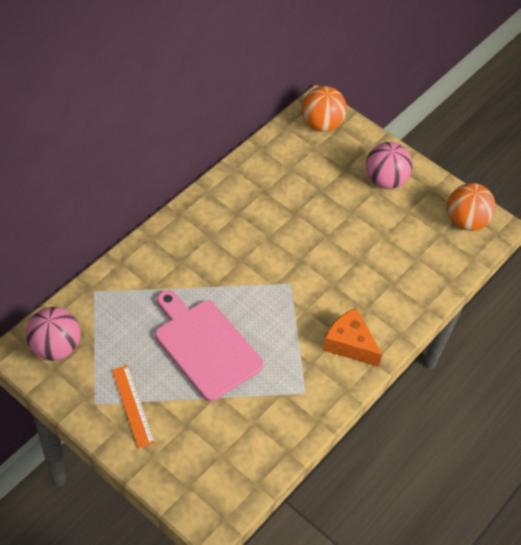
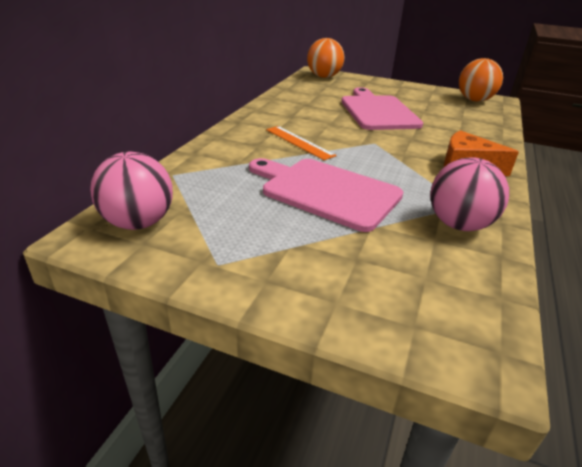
camera: 15 degrees left, 20 degrees down
(133, 406) = (273, 255): orange ruler -> orange ruler (299, 142)
(332, 223) = (377, 111): none -> pink cutting board
(385, 180) = (395, 91): pink ball -> pink ball (459, 224)

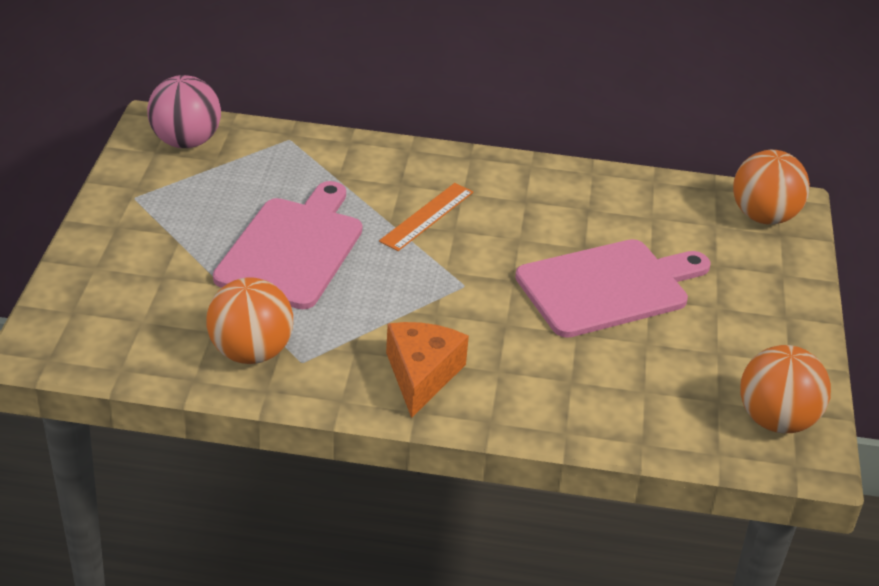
camera: 75 degrees right, 5 degrees up
(459, 224) = (251, 352): pink ball -> orange ball

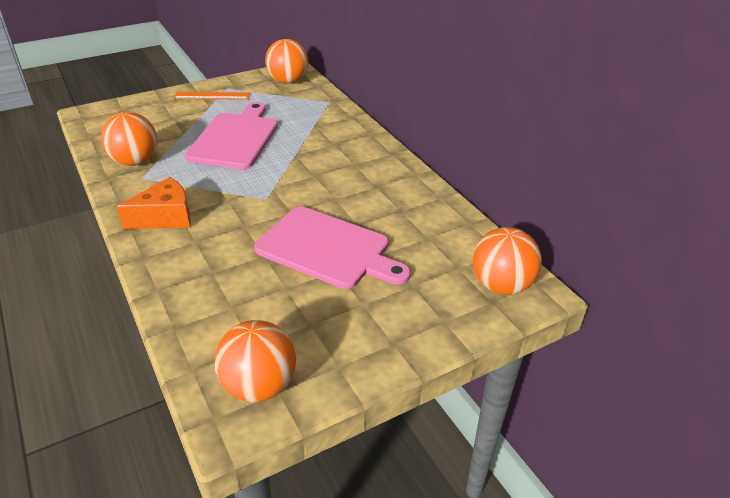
camera: 55 degrees right, 0 degrees up
(186, 142) = (288, 81): pink ball -> orange ball
(292, 249) = (235, 138): pink cutting board -> pink cutting board turned 60 degrees counterclockwise
(427, 216) = (315, 162): orange ruler -> orange ruler (212, 96)

